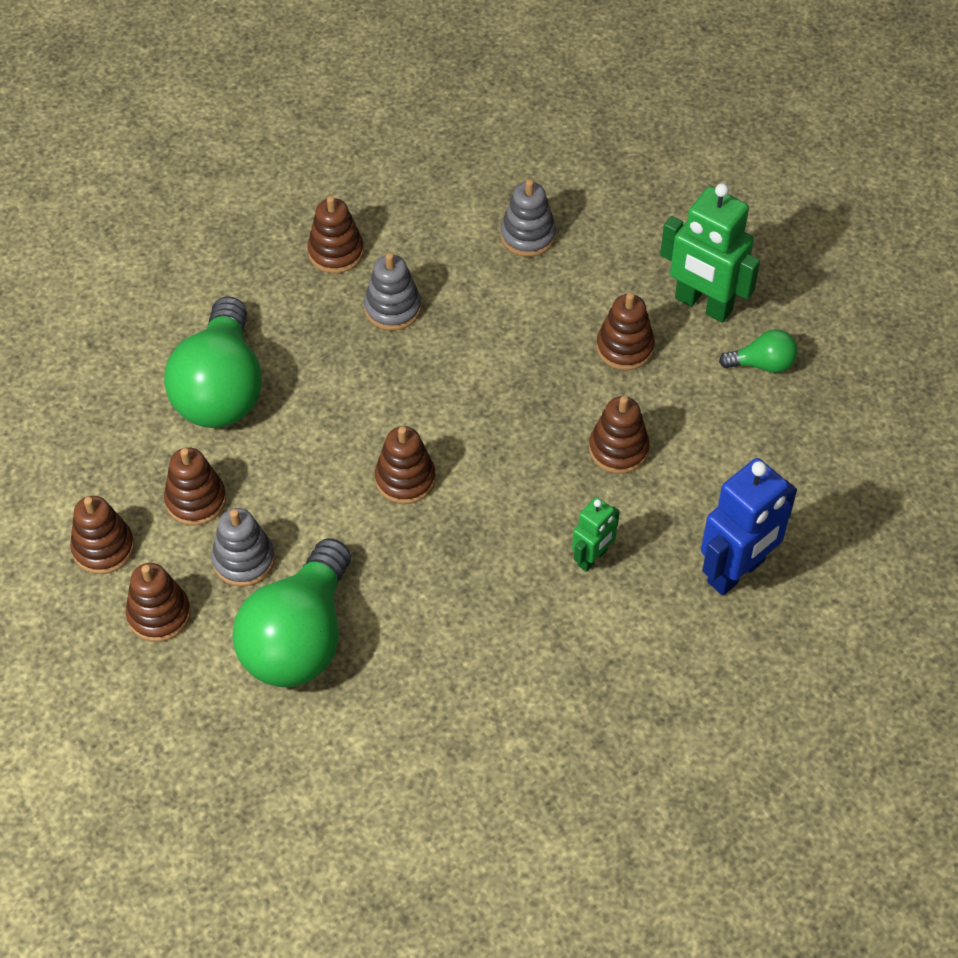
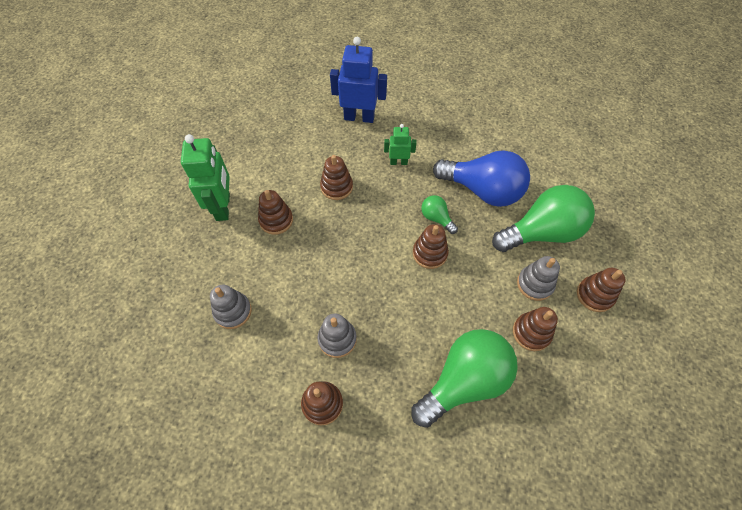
camera: 130 degrees left, 5 degrees up
(103, 548) = (597, 351): brown stacking toy -> none
(436, 626) = (482, 190): none -> blue light bulb
(762, 364) = (243, 166): green light bulb -> green light bulb (436, 218)

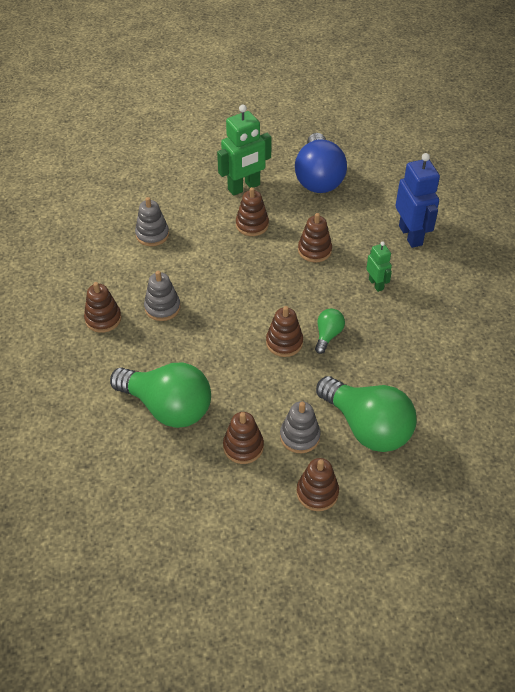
camera: 65 degrees right, 10 degrees down
(482, 190) = (387, 362): blue light bulb -> blue light bulb (318, 178)

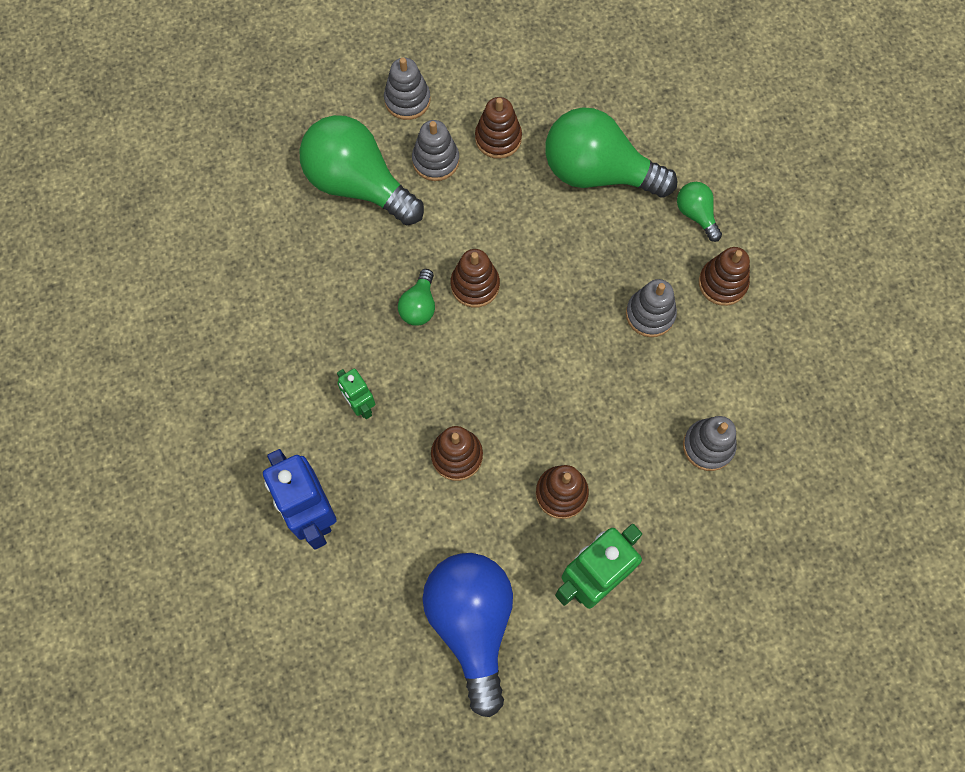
camera: 170 degrees right, 20 degrees up
(102, 365) = (696, 214): none -> green light bulb
(317, 492) = (407, 100): brown stacking toy -> grey stacking toy

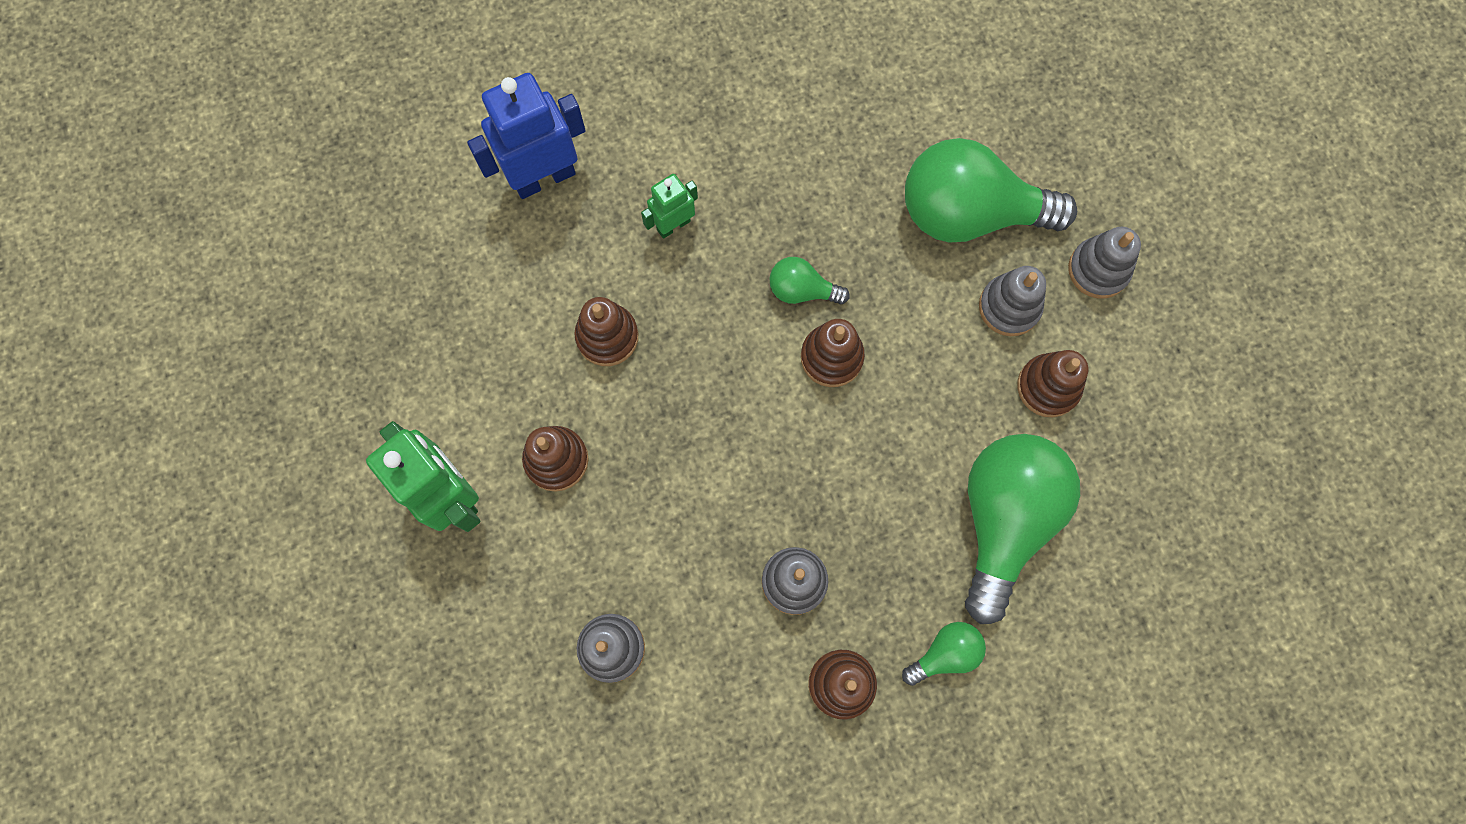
camera: 90 degrees right, 5 degrees up
(358, 184) = (969, 213): green light bulb -> green light bulb turned 120 degrees counterclockwise
(472, 624) = (406, 355): blue light bulb -> none

